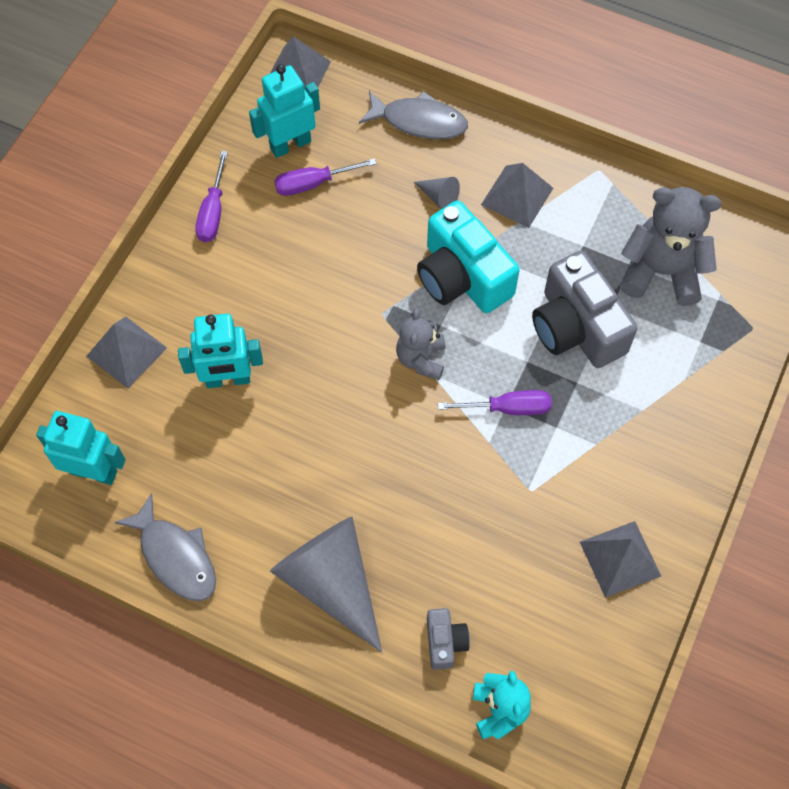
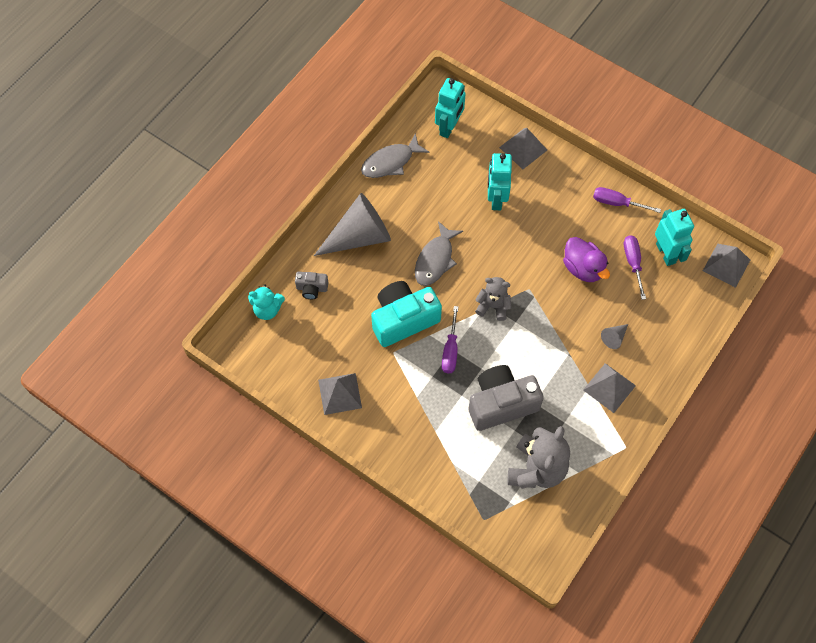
camera: 100 degrees right, 0 degrees up
(333, 246) = (583, 268): none -> purple duck
(419, 121) = (678, 336): grey fish -> grey fish (435, 260)
(462, 277) = (549, 341): turquoise camera -> turquoise camera (403, 319)

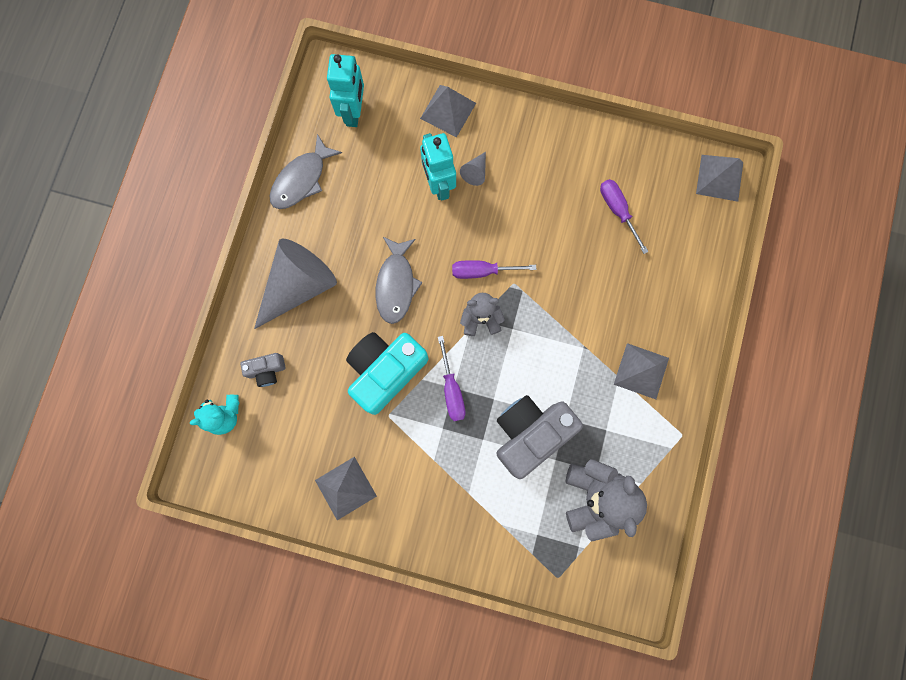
camera: 20 degrees left, 15 degrees up
(583, 268) = (565, 237): purple duck -> none
(614, 337) = (626, 309): grey cone -> grey cone (475, 172)
(616, 203) = (575, 143): purple screwdriver -> purple screwdriver (482, 271)
(666, 253) = (649, 186): turquoise robot -> none

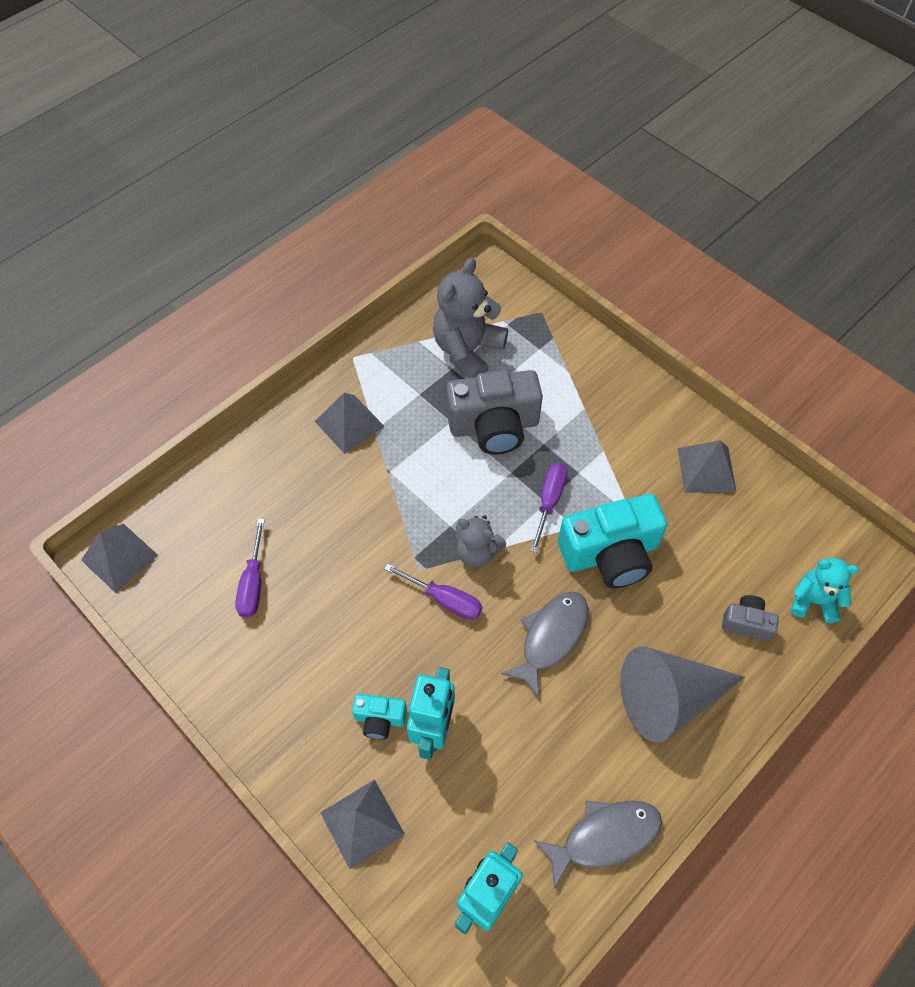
camera: 150 degrees left, 20 degrees down
(475, 172) = (380, 719): grey cone -> turquoise camera

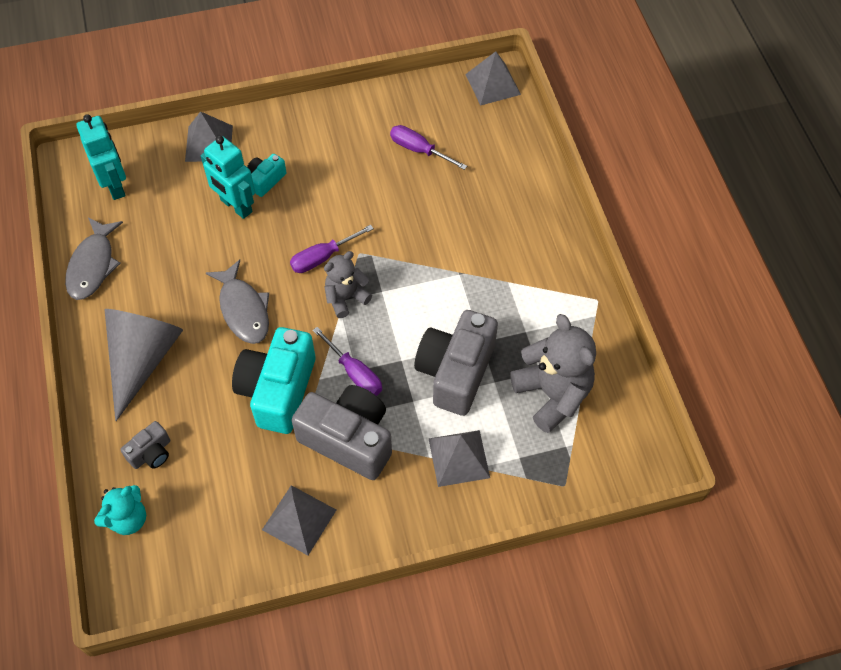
camera: 120 degrees right, 0 degrees up
(349, 424) = (525, 266): grey pyramid -> grey pyramid (458, 458)
(613, 472) = (348, 439): none -> grey camera

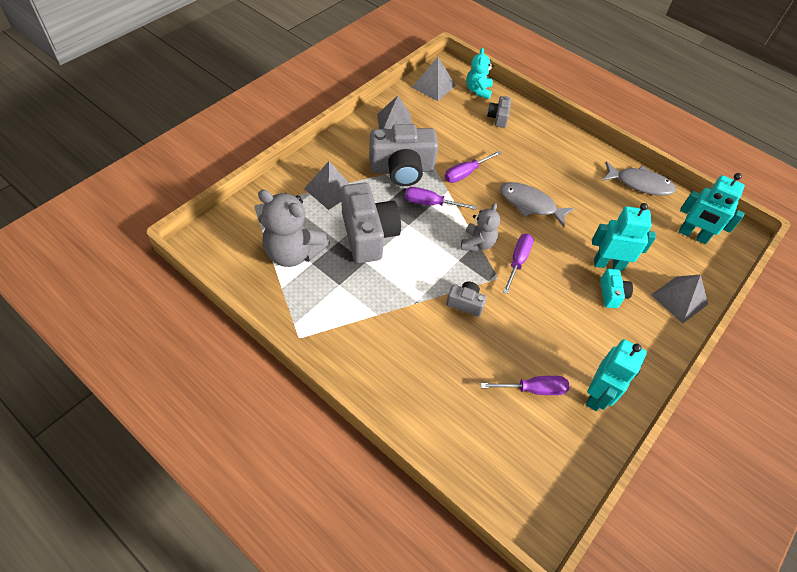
camera: 140 degrees right, 5 degrees down
(93, 265) = (640, 184): grey fish -> grey fish turned 135 degrees clockwise
(142, 359) = (553, 153): grey cone -> none
(278, 390) = (465, 173): turquoise camera -> purple screwdriver
(370, 119) = (597, 395): none -> turquoise robot
(414, 246) = (465, 303): none -> grey camera
(493, 84) = (534, 510): grey pyramid -> grey pyramid (433, 86)

